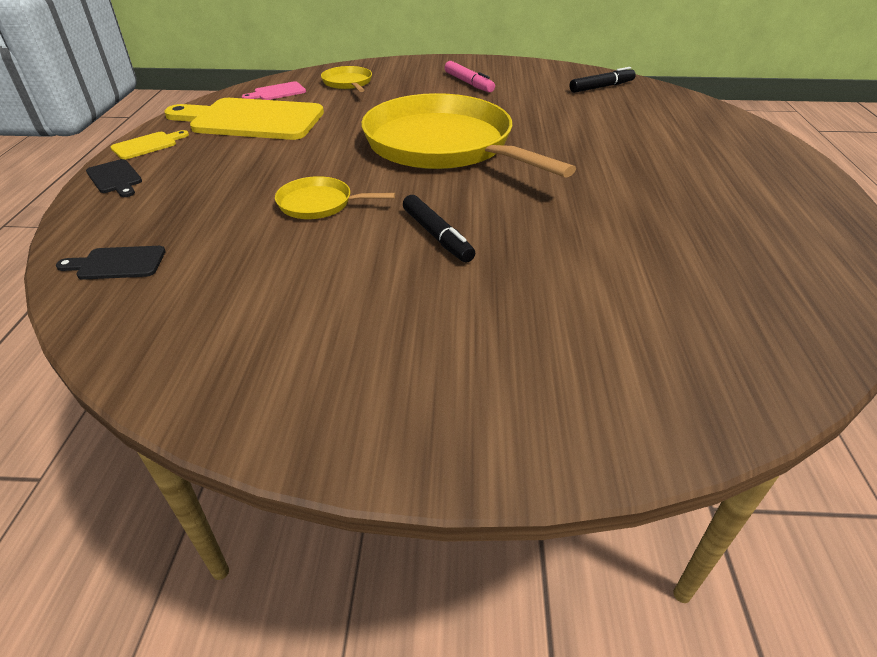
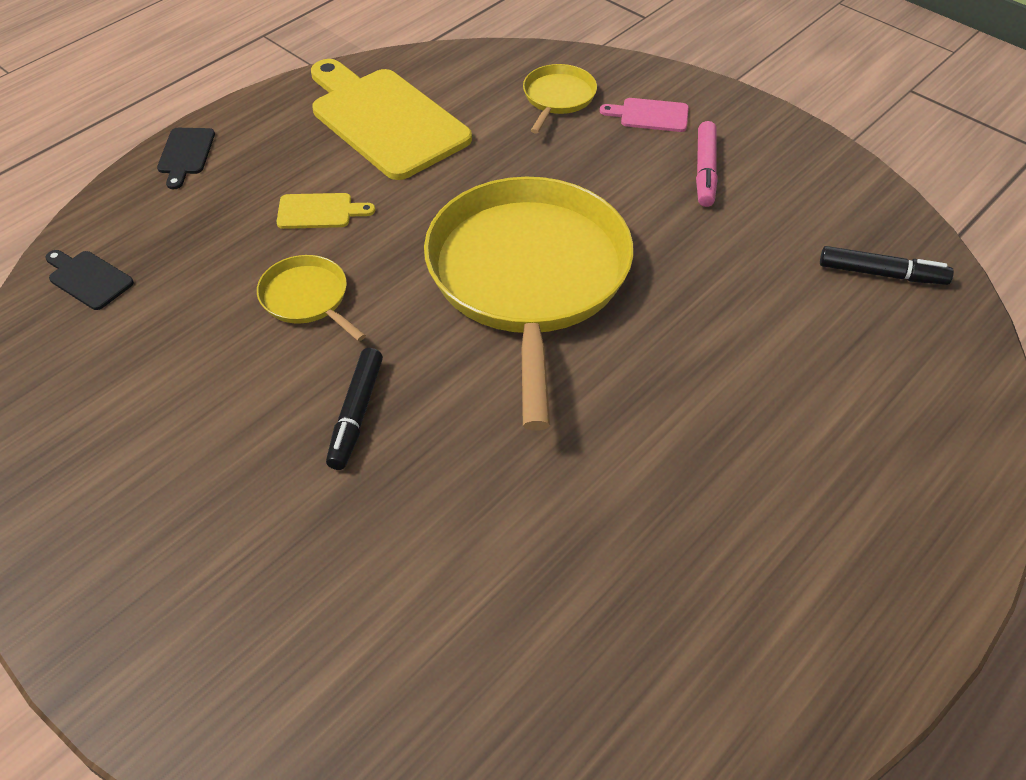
camera: 40 degrees right, 10 degrees up
(147, 145) = (255, 114): yellow cutting board -> yellow cutting board (319, 211)
(277, 92) = (462, 78): pink cutting board -> pink cutting board (650, 115)

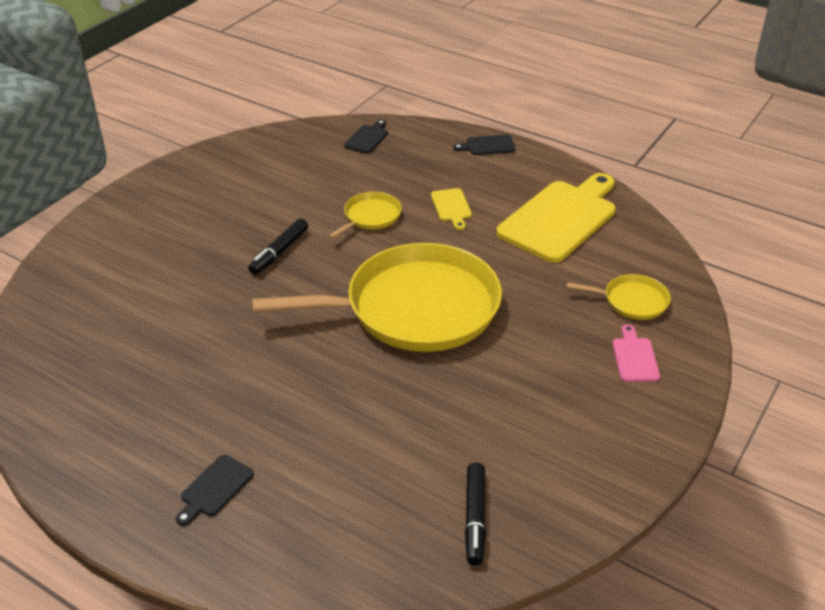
camera: 80 degrees right, 10 degrees down
(356, 414) = (279, 252): black marker -> black marker turned 60 degrees counterclockwise
(705, 170) = (572, 396): pink marker -> none
(848, 514) = (214, 488): none -> black cutting board

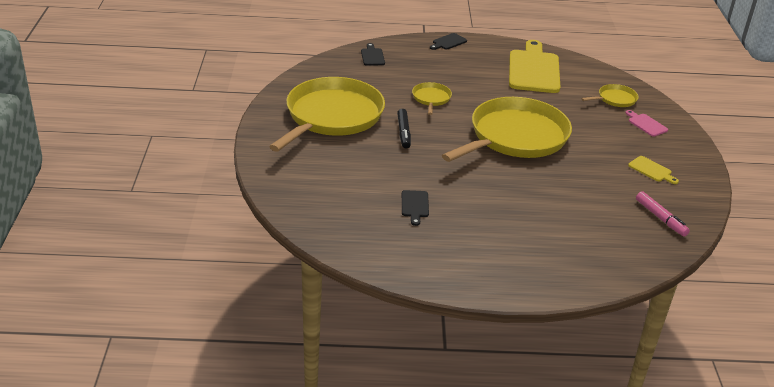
camera: 35 degrees left, 5 degrees down
(214, 488) = (525, 255): black cutting board -> black cutting board (415, 206)
(223, 202) = (331, 116): none -> yellow pan
(451, 207) = (469, 80): yellow cutting board -> yellow cutting board (651, 170)
(475, 517) = (660, 218): black marker -> pink marker

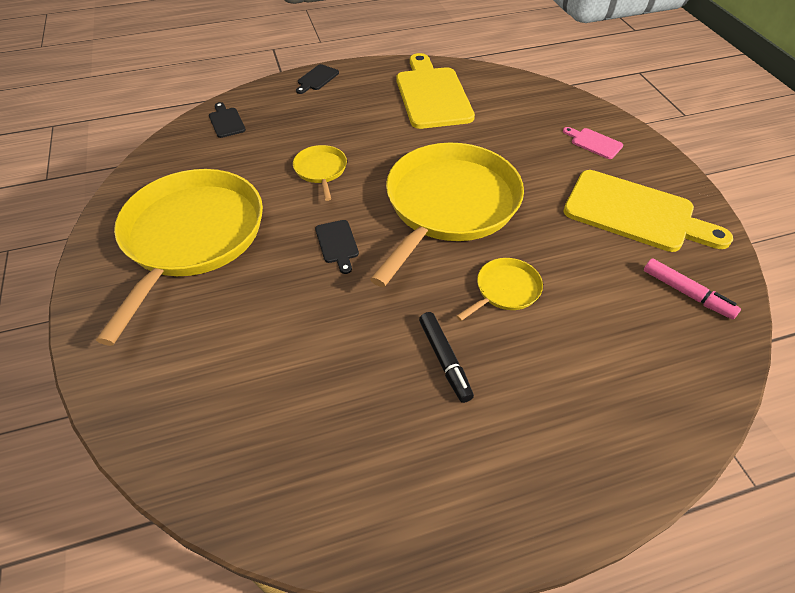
camera: 15 degrees left, 15 degrees up
(403, 132) = (300, 238): black marker -> black marker (444, 359)
(415, 206) = (354, 378): black cutting board -> black cutting board (337, 244)
(615, 99) = (542, 115): yellow pan -> yellow pan (505, 290)
(651, 170) = (635, 213): yellow cutting board -> yellow cutting board, size x2.31

